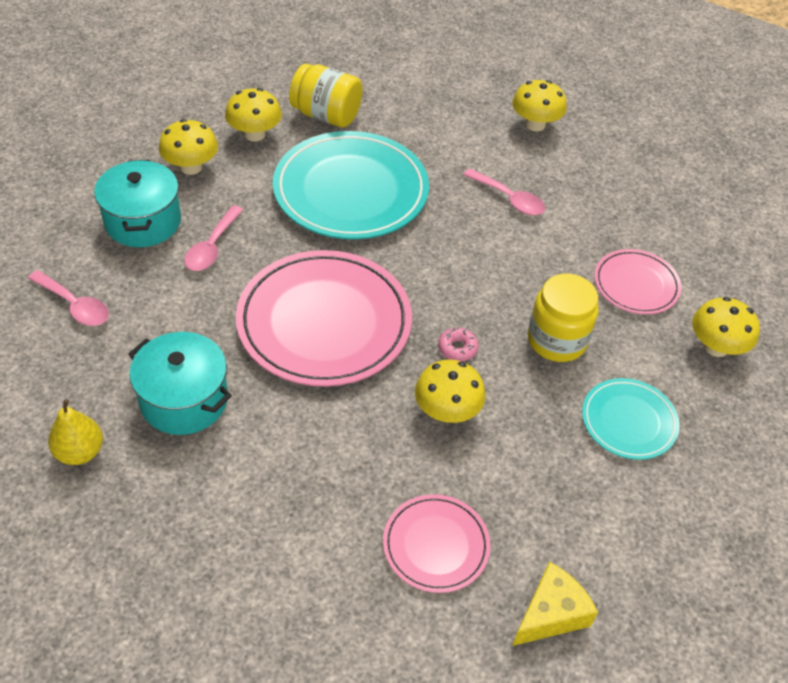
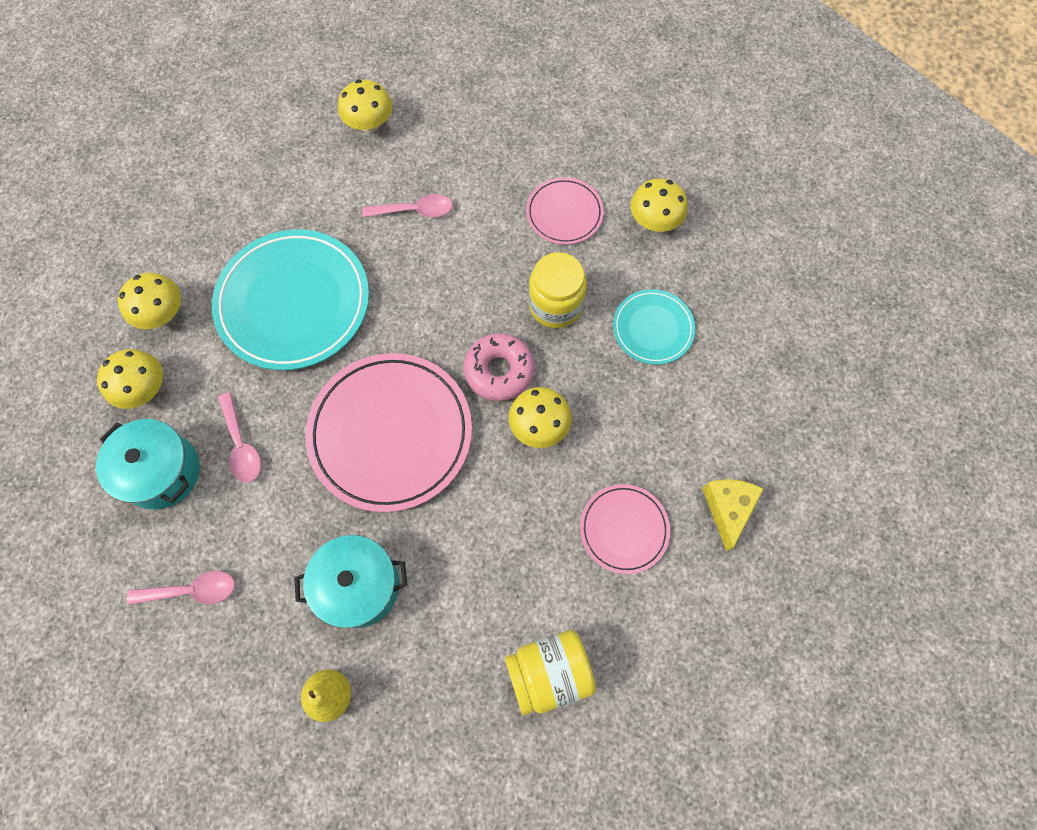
camera: 40 degrees left, 20 degrees up
(326, 115) = (201, 247): yellow jar -> yellow jar (549, 672)
(457, 348) = (499, 371): pink donut -> pink donut, size x1.94

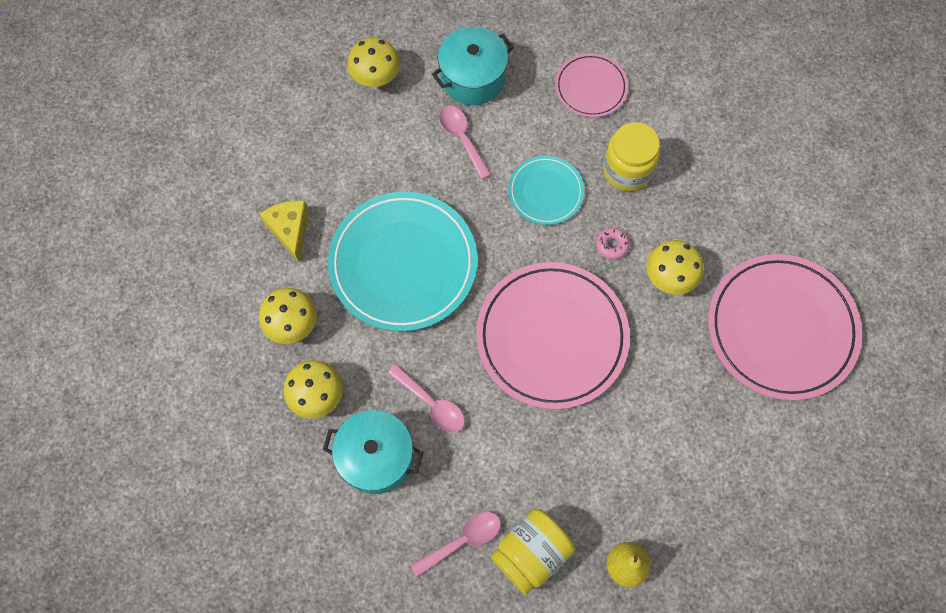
camera: 25 degrees left, 0 degrees up
(359, 585) = (598, 471): turquoise pot -> turquoise pot (473, 78)
(415, 211) = (462, 138): pink spoon -> pink spoon turned 90 degrees counterclockwise
(499, 371) = (612, 245): pink donut -> pink donut, size x0.52
(549, 672) = (784, 466): yellow jar -> yellow jar (531, 553)
(624, 529) = (781, 328): pink plate -> pink plate, size x1.91
(653, 328) = (716, 155): turquoise plate -> turquoise plate (545, 192)
(654, 221) = (669, 63): yellow mushroom -> none
(728, 509) = (851, 276): yellow cheese -> yellow cheese (290, 230)

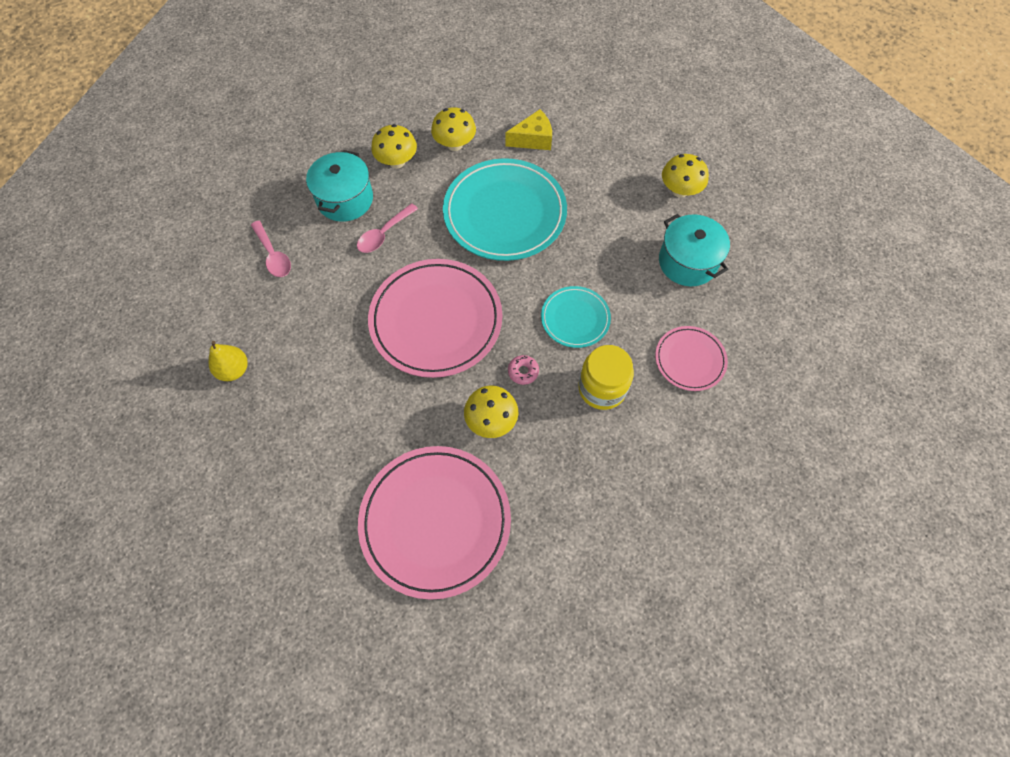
camera: 90 degrees right, 5 degrees down
(462, 138) = (625, 254): pink spoon -> none
(531, 553) = (255, 301): yellow jar -> none

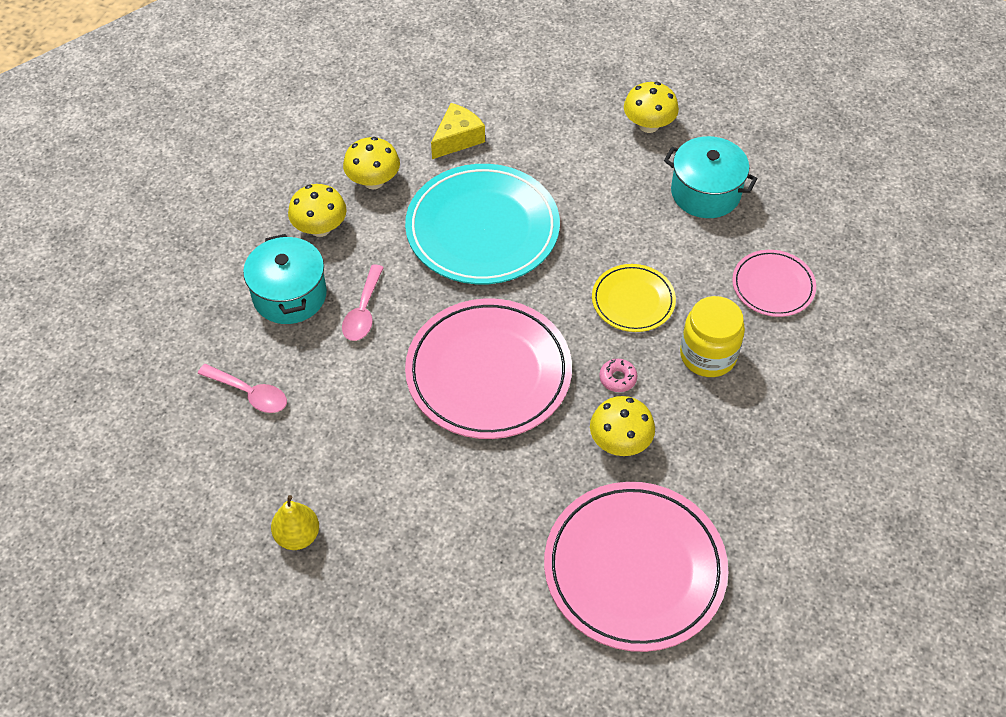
camera: 30 degrees left, 10 degrees down
(575, 318) = (633, 301): turquoise plate -> yellow plate

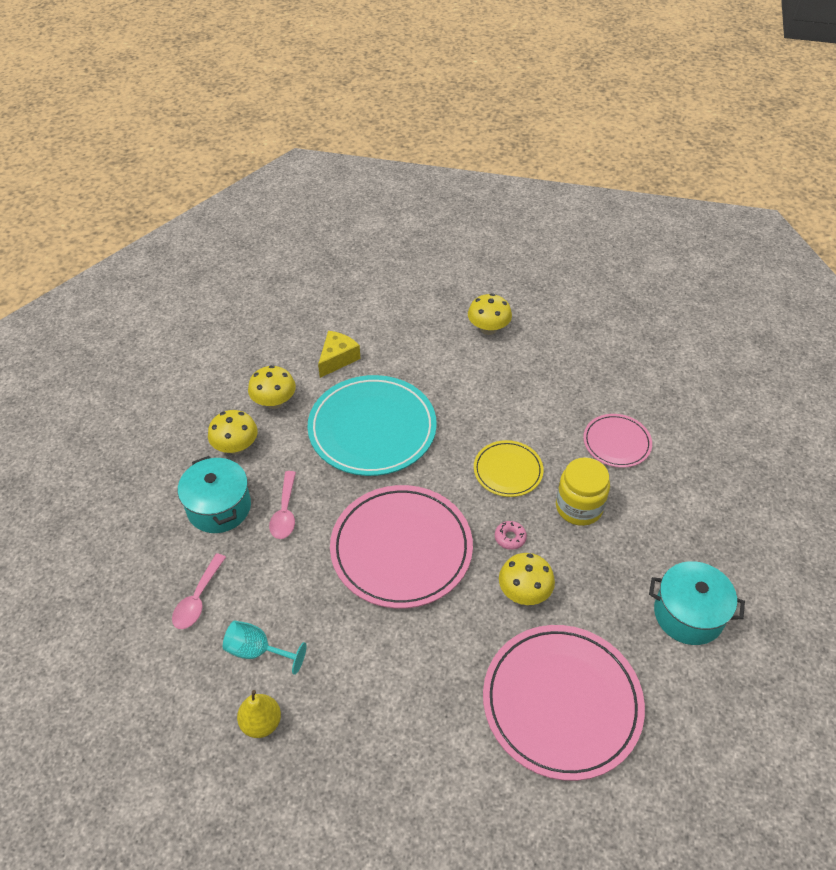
camera: 10 degrees left, 5 degrees down
(250, 393) = (198, 599): pink spoon -> pink spoon turned 90 degrees clockwise
(306, 460) = (257, 651): none -> turquoise goblet
(705, 192) = (545, 375): turquoise pot -> turquoise pot (688, 614)

